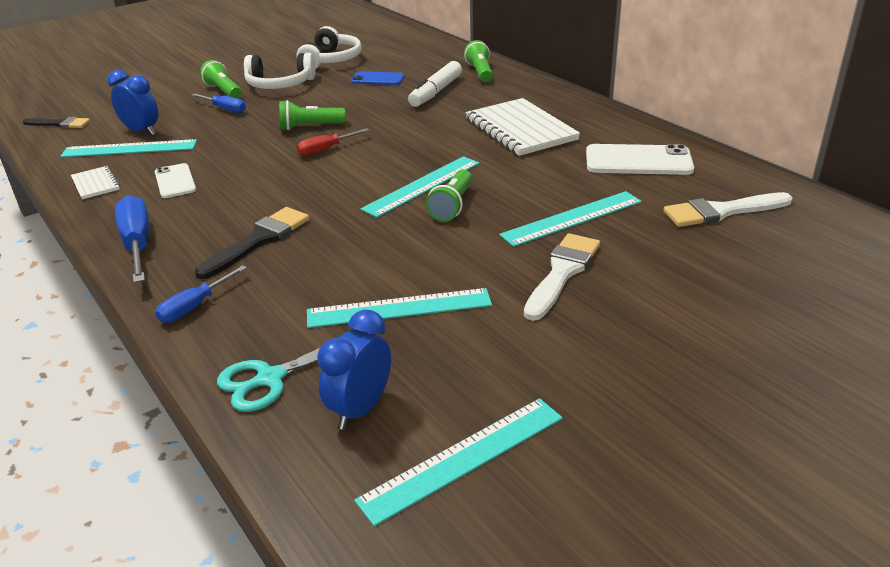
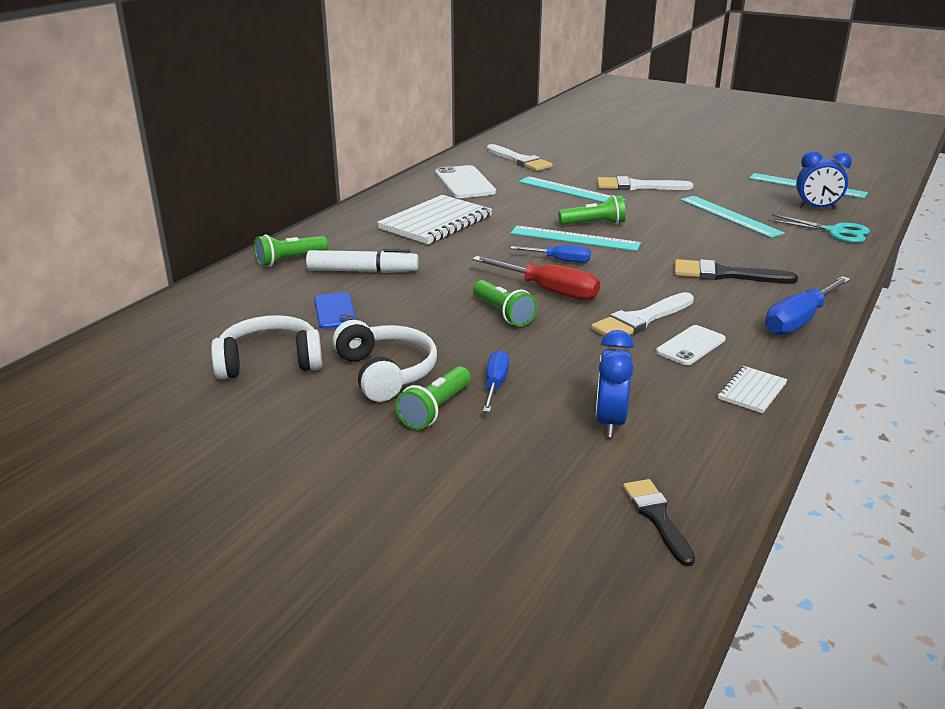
camera: 115 degrees left, 5 degrees down
(129, 149) = (660, 408): turquoise ruler -> none
(194, 307) = (823, 271): blue screwdriver -> blue screwdriver (560, 260)
(235, 174) = (641, 319): none -> white brush
(325, 150) = (549, 291): red screwdriver -> red screwdriver, size x1.62

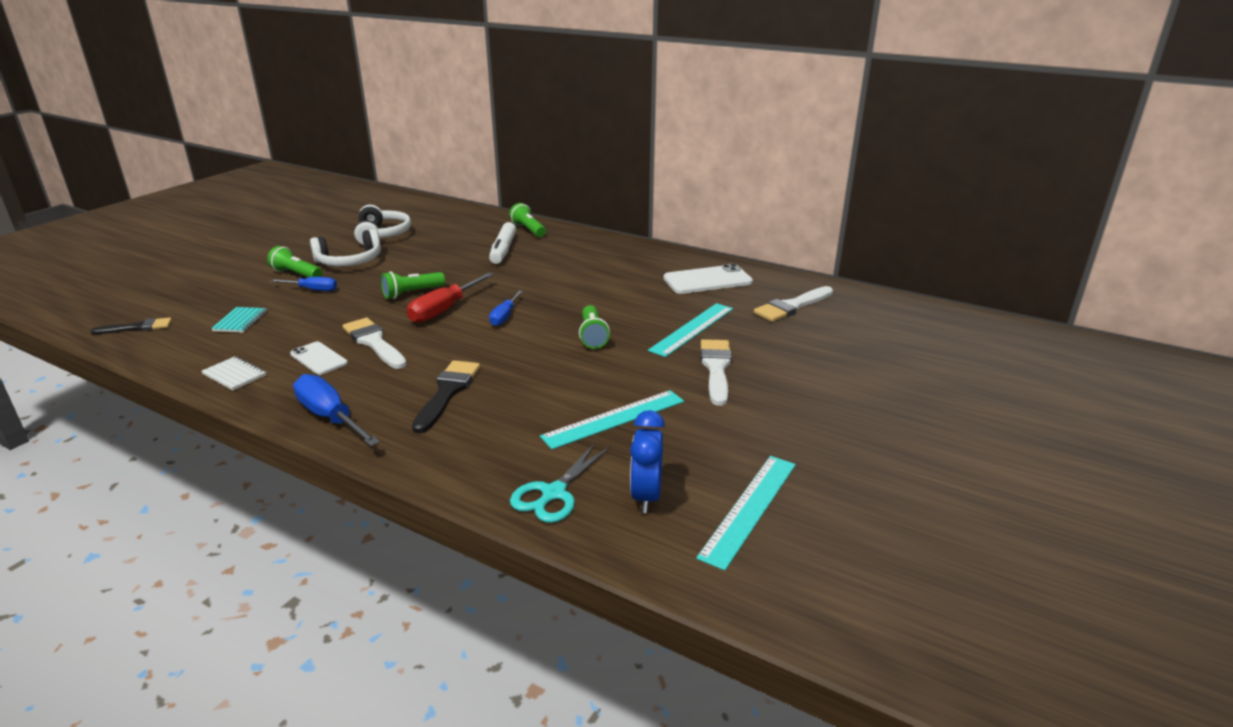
camera: 90 degrees right, 0 degrees up
(335, 311) = (441, 246): blue phone -> none
(435, 222) = (599, 270): white notebook -> none
(574, 238) = (554, 325): turquoise ruler -> none
(610, 422) = (240, 321): blue clock -> turquoise notebook

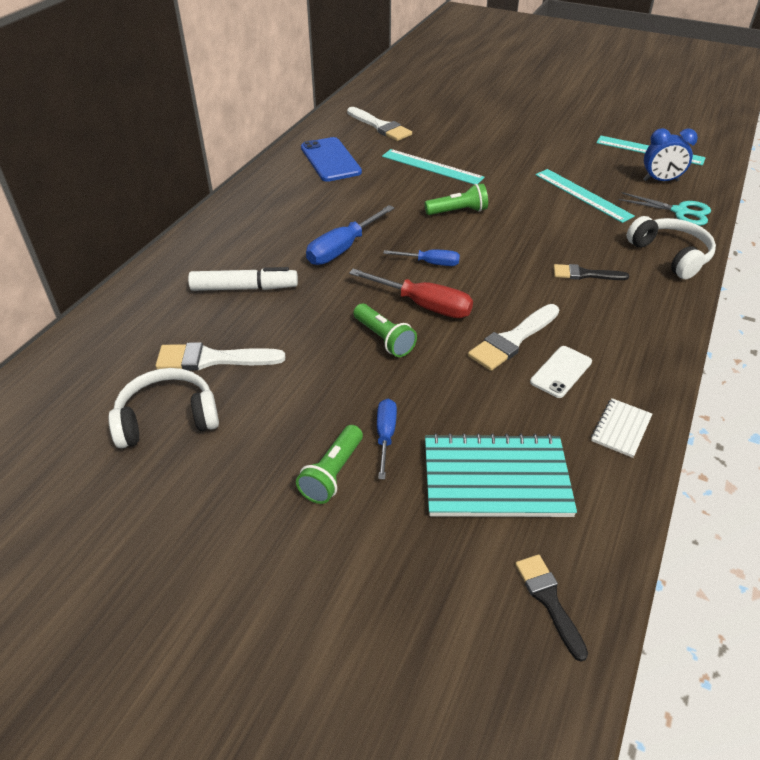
camera: 95 degrees left, 15 degrees up
(240, 321) = (496, 479): turquoise notebook -> turquoise notebook, size x2.08
(330, 417) = (655, 333): blue screwdriver -> blue screwdriver (342, 249)
(349, 261) = (281, 426): white headphones -> white headphones (670, 255)
(447, 393) = (585, 274): black brush -> black brush, size x0.67
(528, 230) = (172, 276): green flashlight -> none
(707, 280) = (330, 160): white phone -> blue phone
(716, 369) = (494, 158): white brush -> white brush (213, 359)

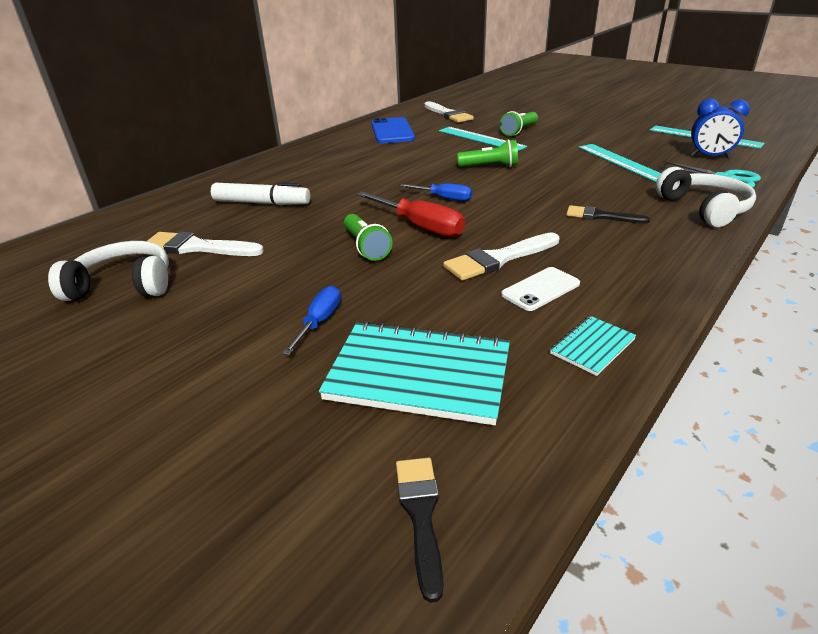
camera: 15 degrees right, 10 degrees down
(332, 473) = (244, 347): green flashlight -> green flashlight (519, 131)
(342, 249) = (366, 184): blue screwdriver -> none
(621, 429) = (592, 347): white notebook -> turquoise notebook

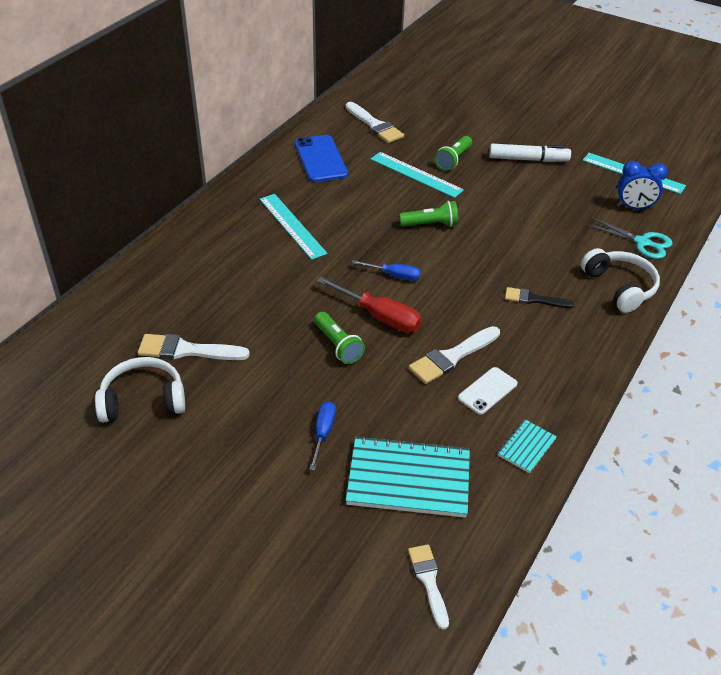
camera: 10 degrees left, 10 degrees up
(262, 203) = (222, 285): white marker -> white marker (528, 159)
(421, 515) = (429, 581): black brush -> white brush
(621, 162) = (554, 217): turquoise ruler -> turquoise ruler (292, 225)

